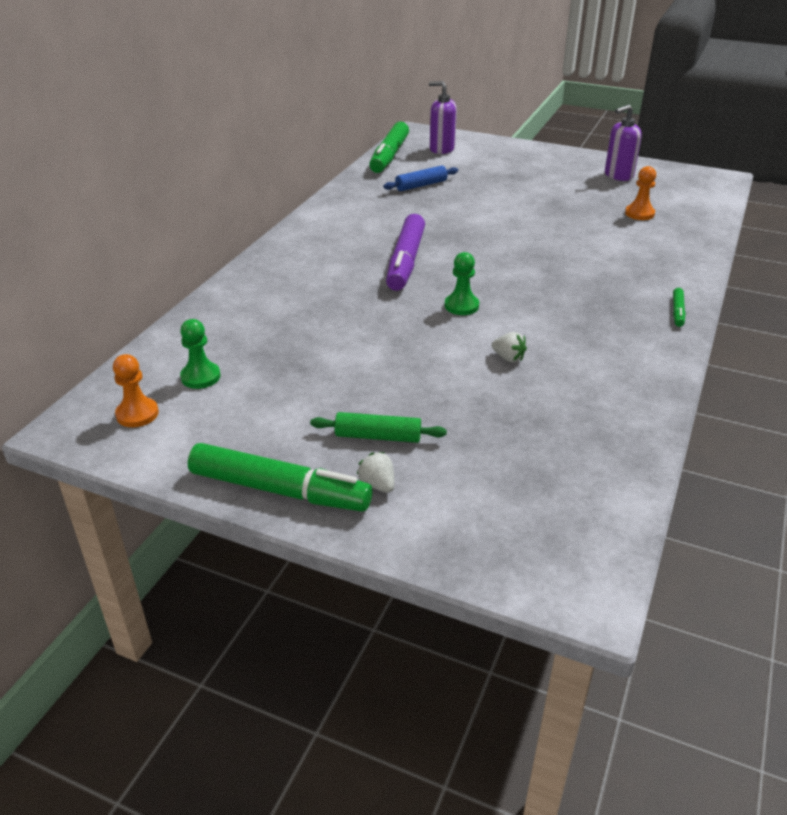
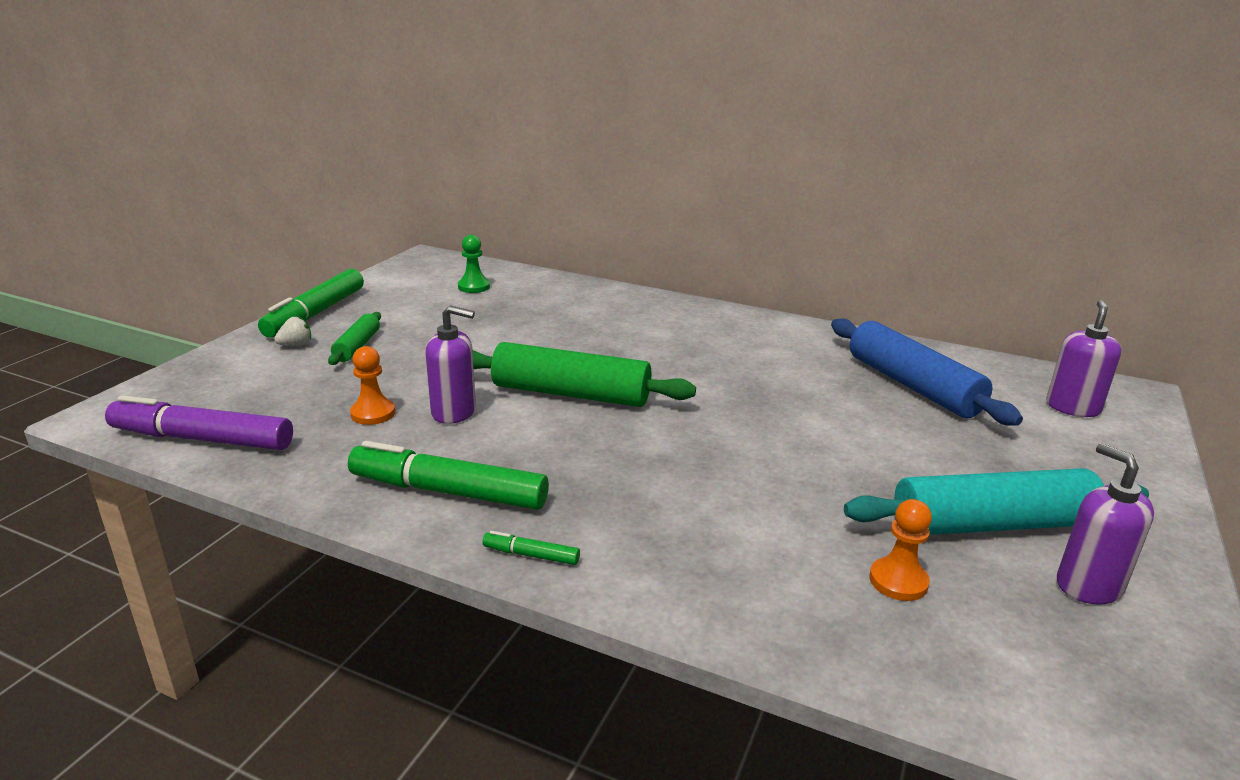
camera: 90 degrees right, 10 degrees down
(137, 414) = (433, 272): orange pawn -> orange pawn (373, 413)
(389, 156) = (1009, 368): green marker -> green marker (448, 491)
(405, 261) = (678, 368): purple marker -> purple marker (202, 439)
(421, 185) = (912, 386): blue rolling pin -> blue rolling pin, size x1.92
(461, 306) = (571, 394): green pawn -> green rolling pin
(508, 358) = (454, 412): white strawberry -> purple soap dispenser
(578, 187) = (992, 524): none -> turquoise rolling pin

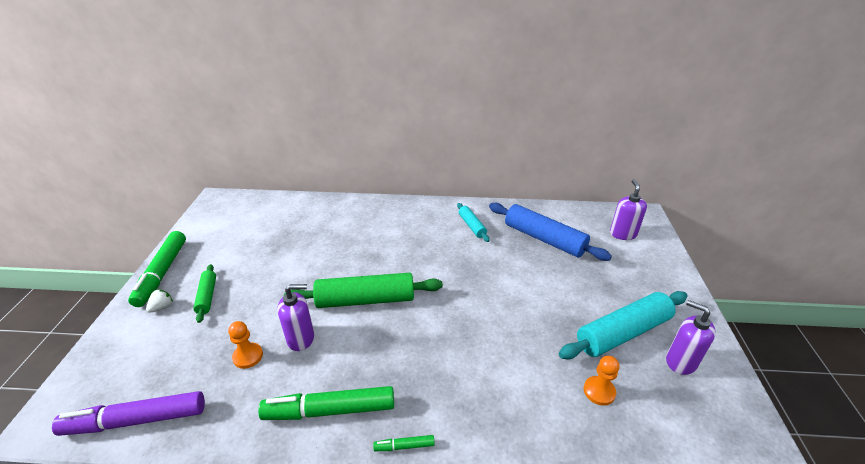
camera: 20 degrees left, 10 degrees up
(474, 287) = (261, 220): green pawn -> none
(792, 348) = (472, 226): none -> turquoise rolling pin

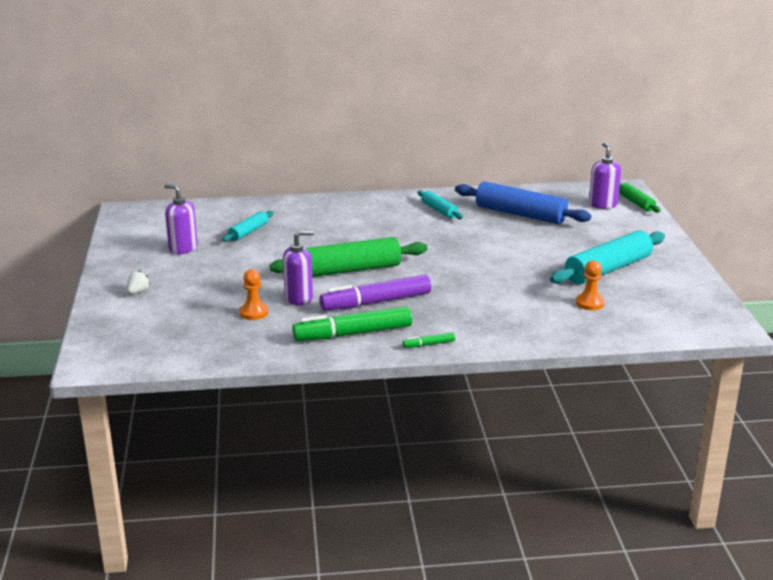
camera: 10 degrees left, 10 degrees down
(136, 420) = (177, 354): purple marker -> purple marker (376, 302)
(162, 273) = (115, 270): green marker -> none
(207, 296) = (180, 281): green rolling pin -> green rolling pin (636, 203)
(299, 236) = (248, 232): none -> turquoise rolling pin
(680, 361) = (660, 281): purple soap dispenser -> purple soap dispenser (183, 248)

